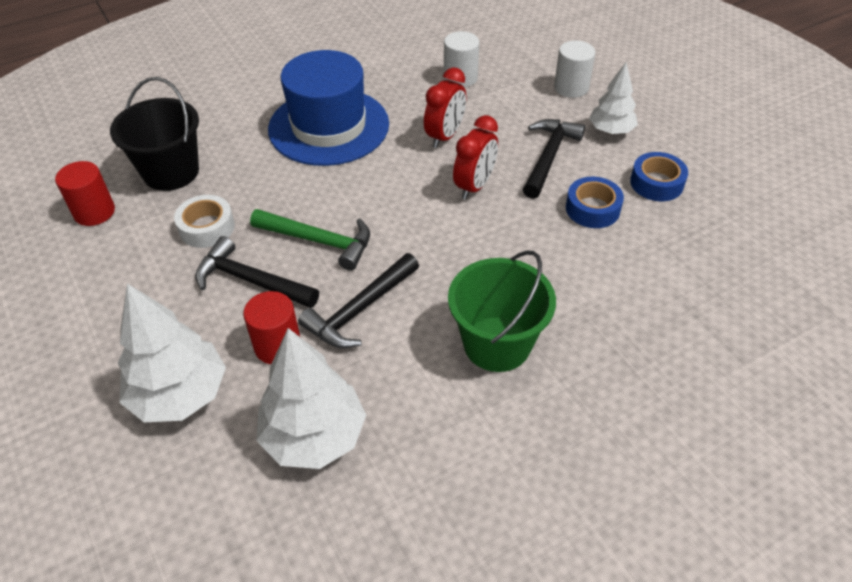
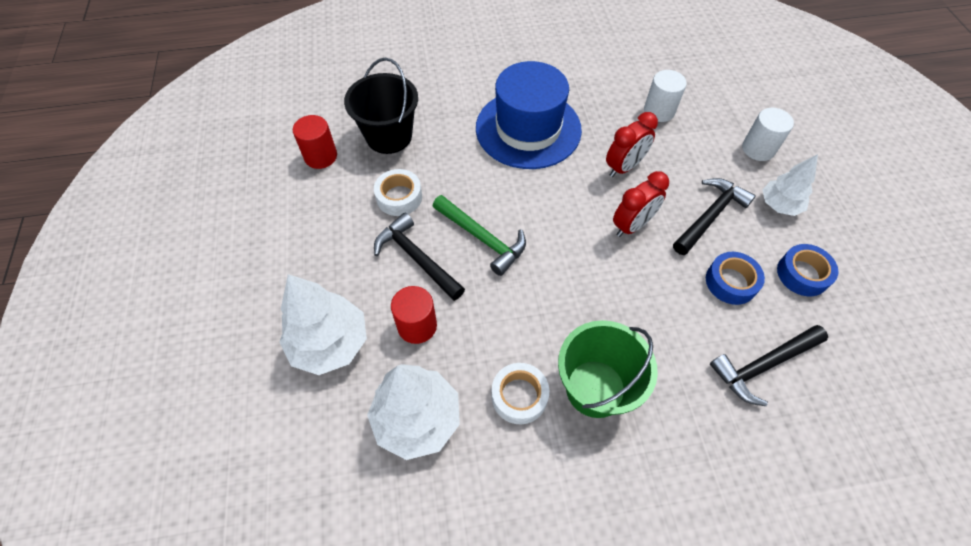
camera: 20 degrees right, 10 degrees up
(360, 310) = (493, 315): black hammer -> black hammer (763, 365)
(419, 377) = (519, 396): none -> white tape

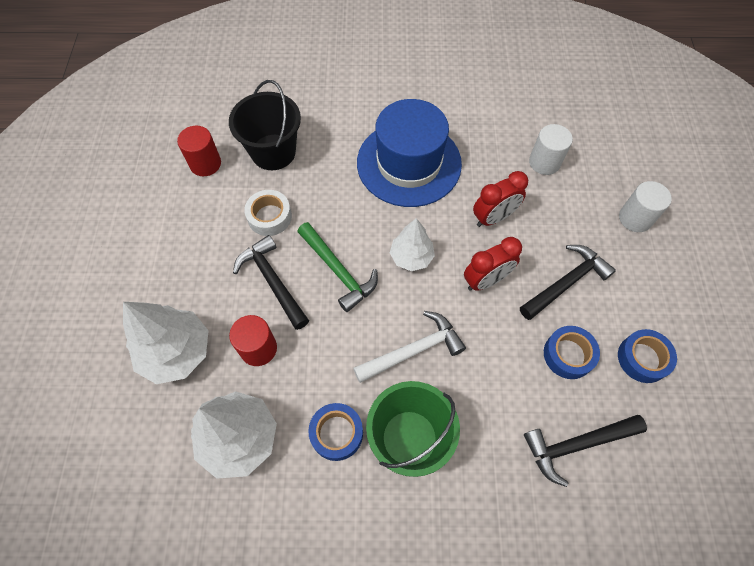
camera: 10 degrees right, 5 degrees up
(519, 396) = (336, 433): white tape -> blue tape
(577, 302) = (413, 350): none -> white hammer
(779, 205) = (640, 282): white tree -> white tree (411, 257)

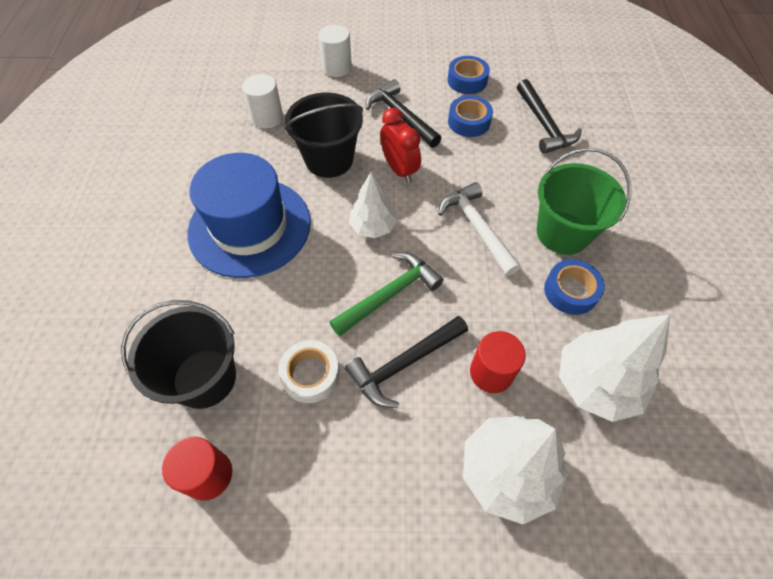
camera: 90 degrees left, 5 degrees down
(493, 218) = (329, 159): red clock -> black bucket

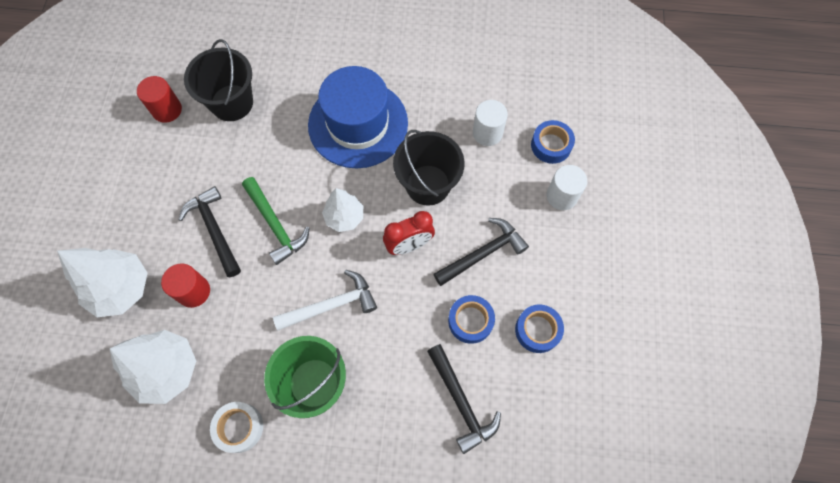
camera: 95 degrees right, 10 degrees up
(310, 375) = (220, 167): white tape -> white tape (239, 427)
(544, 125) = (461, 402): black hammer -> black hammer turned 105 degrees counterclockwise
(570, 291) = (252, 373): blue tape -> blue tape (551, 145)

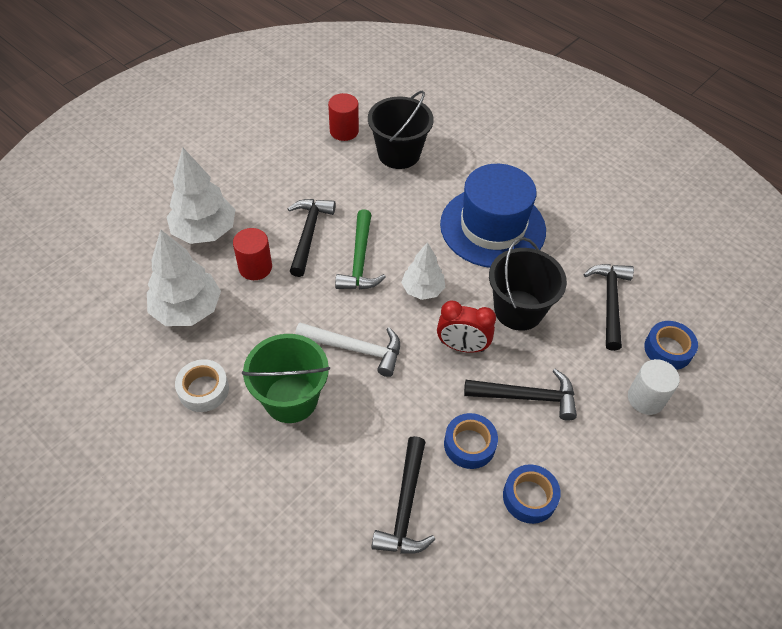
camera: 35 degrees right, 15 degrees down
(487, 133) = (610, 302): white cylinder -> black hammer

